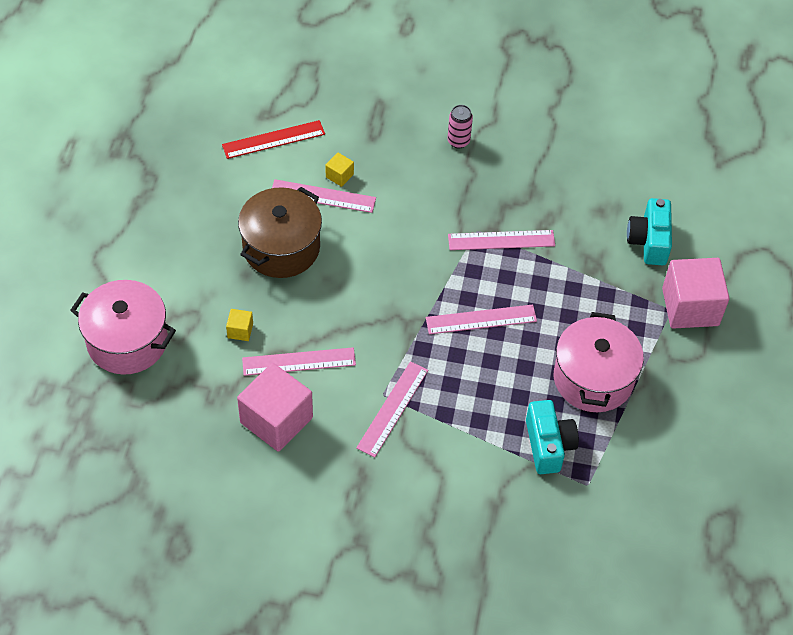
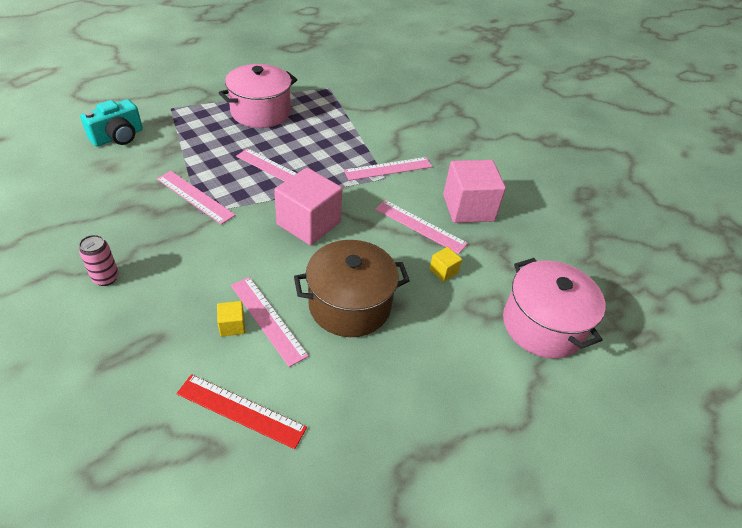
camera: 140 degrees left, 10 degrees down
(548, 445) = (325, 107): turquoise camera -> none
(690, 307) = (159, 102): pink cube -> pink cube (308, 223)

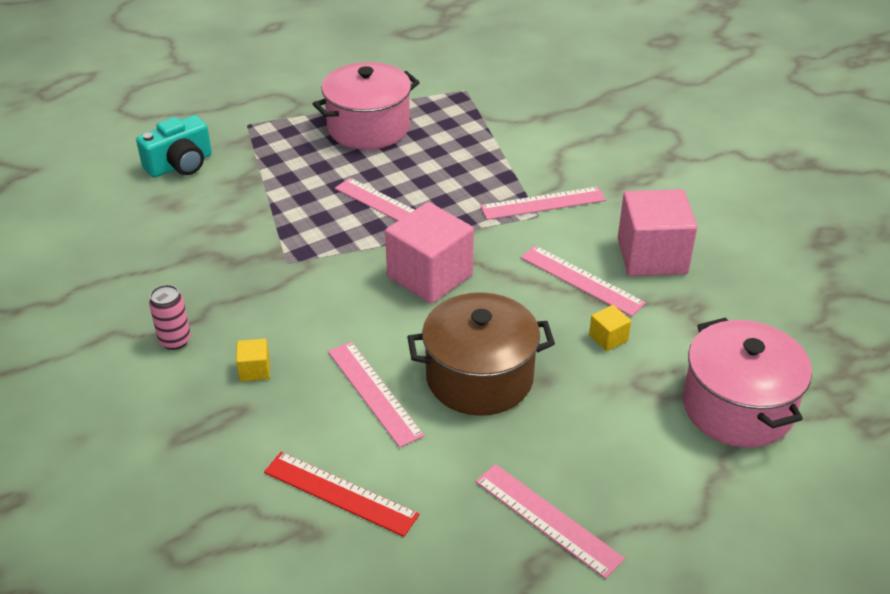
camera: 10 degrees right, 5 degrees down
(195, 197) = (281, 242): pink ruler -> pink ruler (547, 519)
(232, 325) = (330, 399): yellow cube -> yellow cube (254, 370)

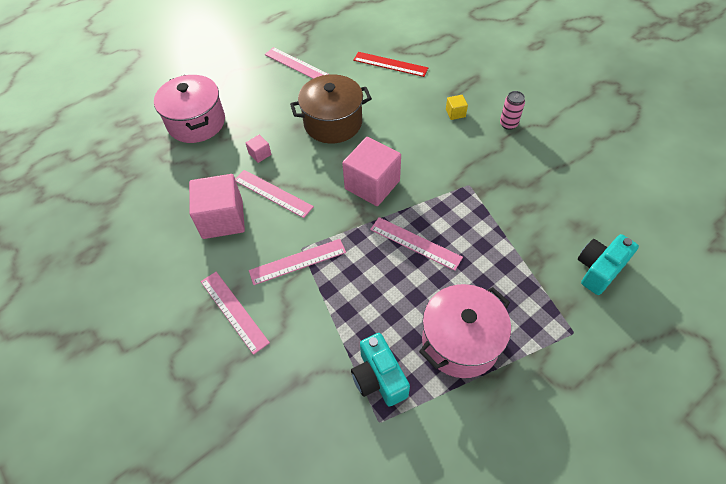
camera: 175 degrees right, 15 degrees up
(374, 392) = (387, 109): pink ruler -> pink ruler (234, 311)
(460, 113) = (379, 377): none -> turquoise camera
(608, 338) = (260, 154): yellow cube -> pink cube

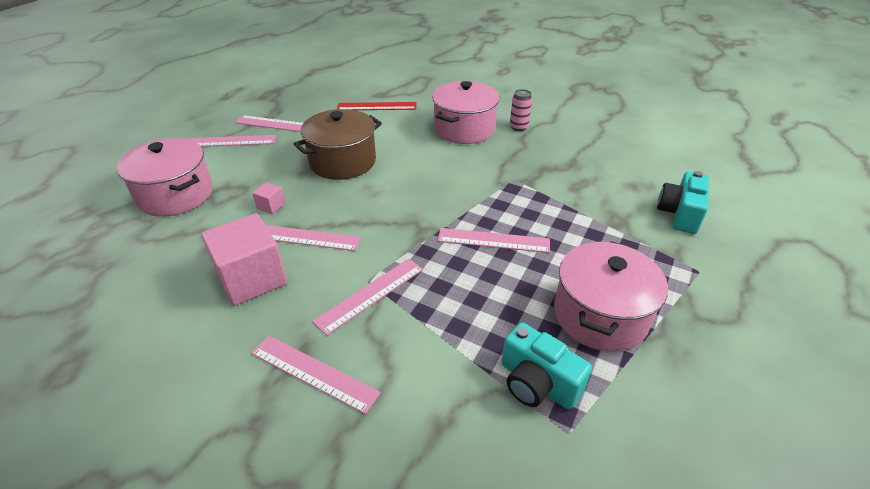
camera: 25 degrees left, 15 degrees down
(254, 75) = (231, 141): none -> pink ruler
(372, 185) = (416, 202): pink cube -> none
(455, 113) = (464, 129): yellow cube -> pink pot

